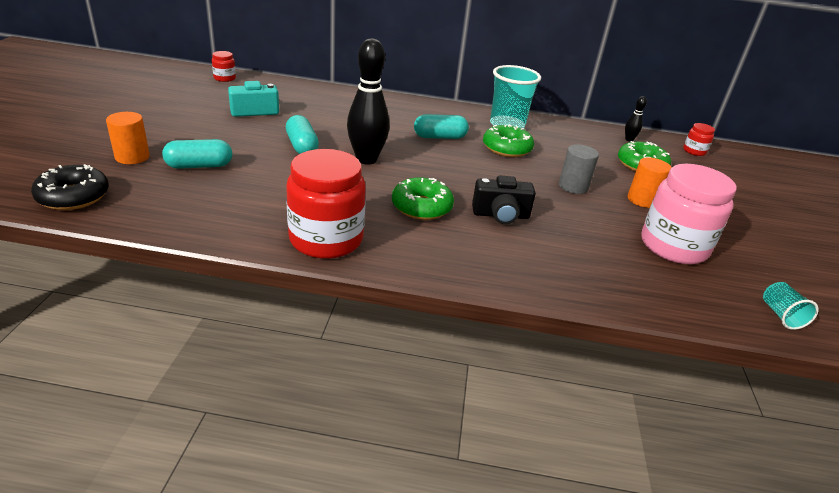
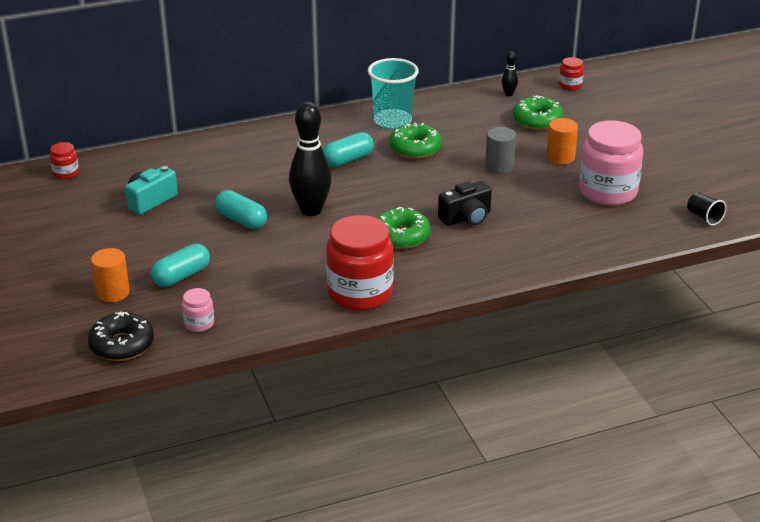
camera: 25 degrees left, 0 degrees up
(156, 206) = (199, 323): none -> pink jar
(781, 315) = (704, 217): turquoise cup -> black cup

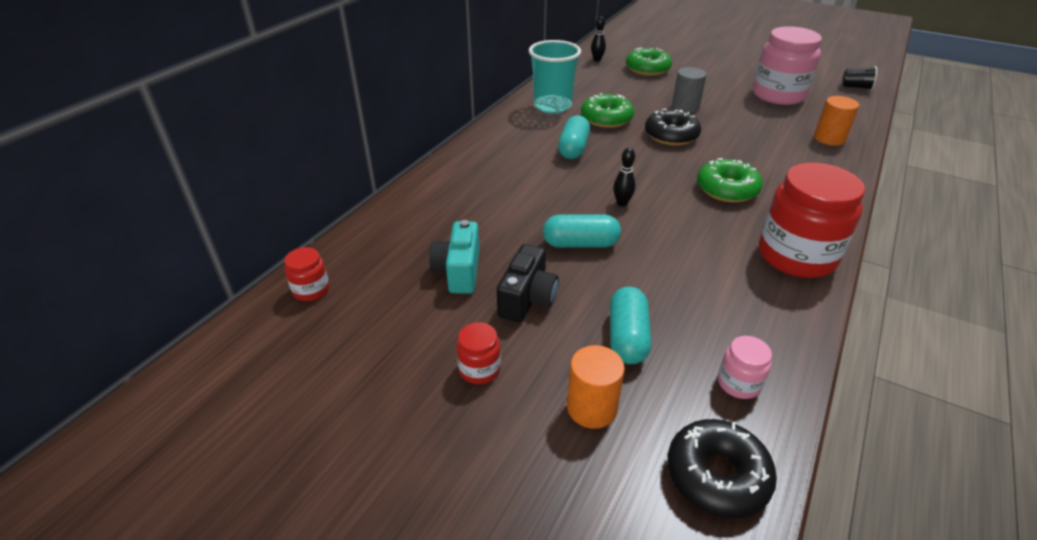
camera: 40 degrees left, 5 degrees up
(311, 210) = (622, 203): black bowling pin -> black bowling pin, size x0.45
(439, 183) = (671, 135): none -> black donut
(466, 218) = (739, 152): black camera -> black camera (527, 299)
(560, 157) = (708, 86): orange cylinder -> orange cylinder (829, 138)
(570, 85) = (623, 42): red jar -> red jar (479, 369)

